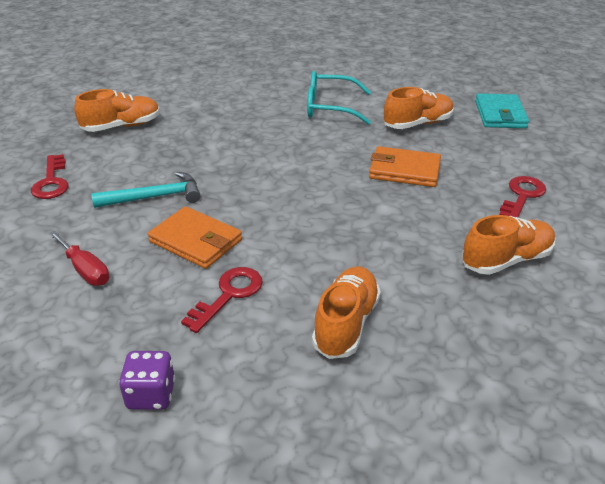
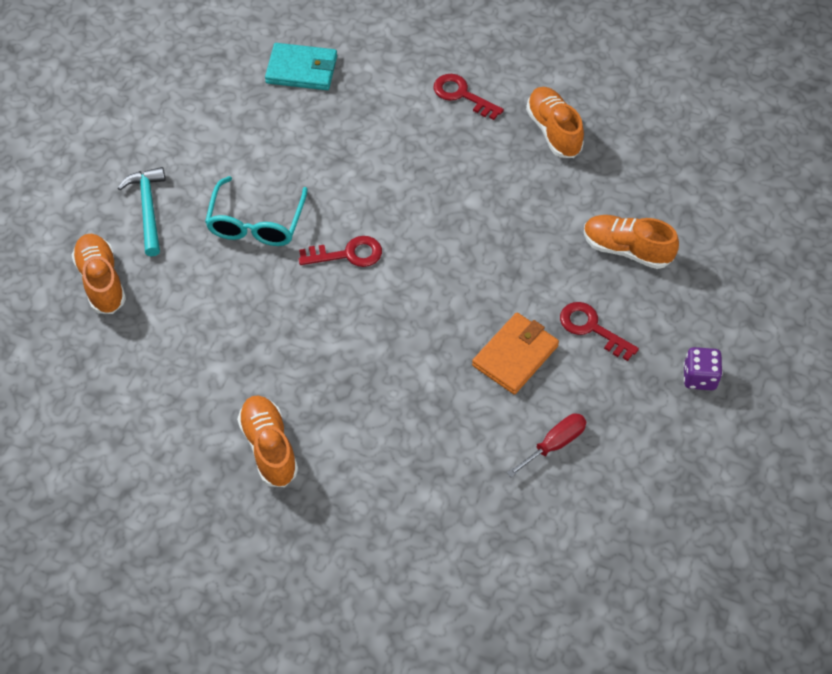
camera: 85 degrees left, 20 degrees up
(51, 182) = (395, 504): red key -> red key (348, 254)
(155, 197) = (436, 396): turquoise hammer -> turquoise hammer (148, 209)
(404, 170) = (408, 175): orange wallet -> none
(417, 124) = (311, 146): orange shoe -> orange shoe (101, 281)

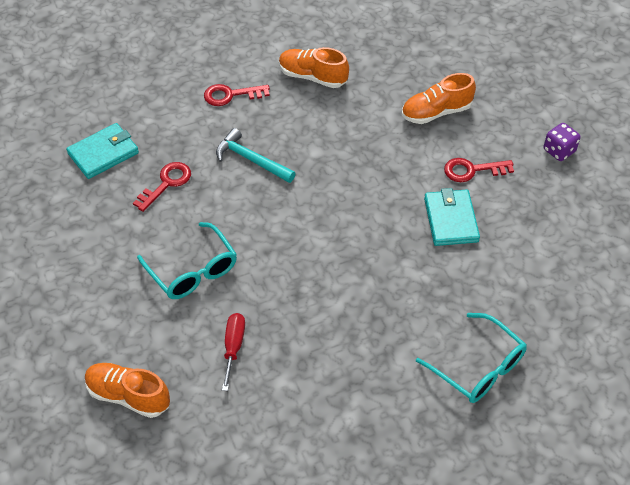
camera: 45 degrees left, 5 degrees down
(148, 209) = (103, 321): turquoise hammer -> turquoise hammer (251, 160)
(269, 447) = (377, 400): orange shoe -> none
(348, 254) = (278, 242): red key -> red key (166, 183)
(379, 494) = (477, 367): none -> turquoise glasses
(515, 355) = (451, 220): orange wallet -> turquoise wallet
(554, 444) = (533, 250): red screwdriver -> red screwdriver (233, 347)

